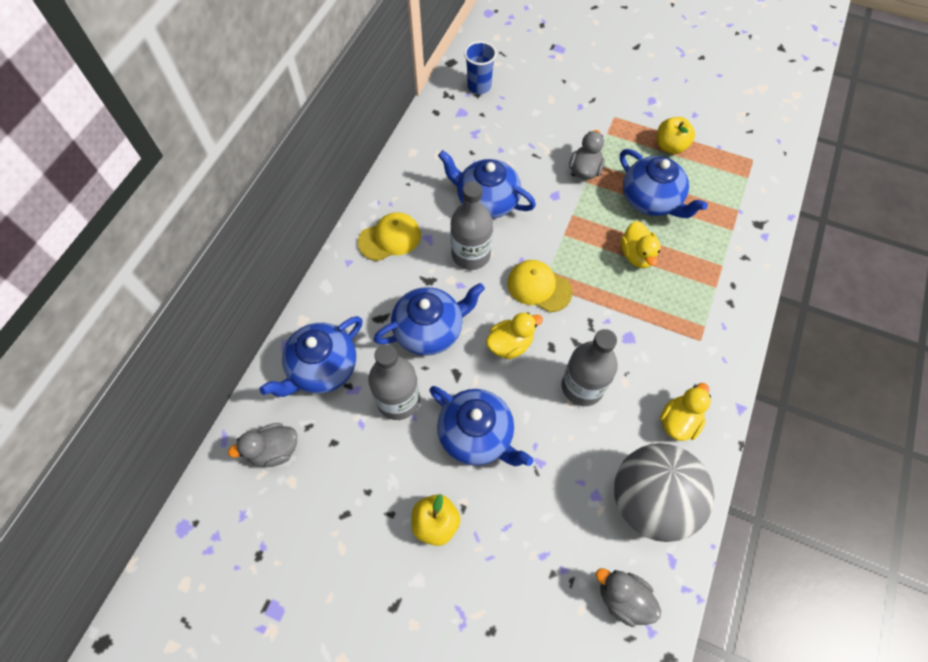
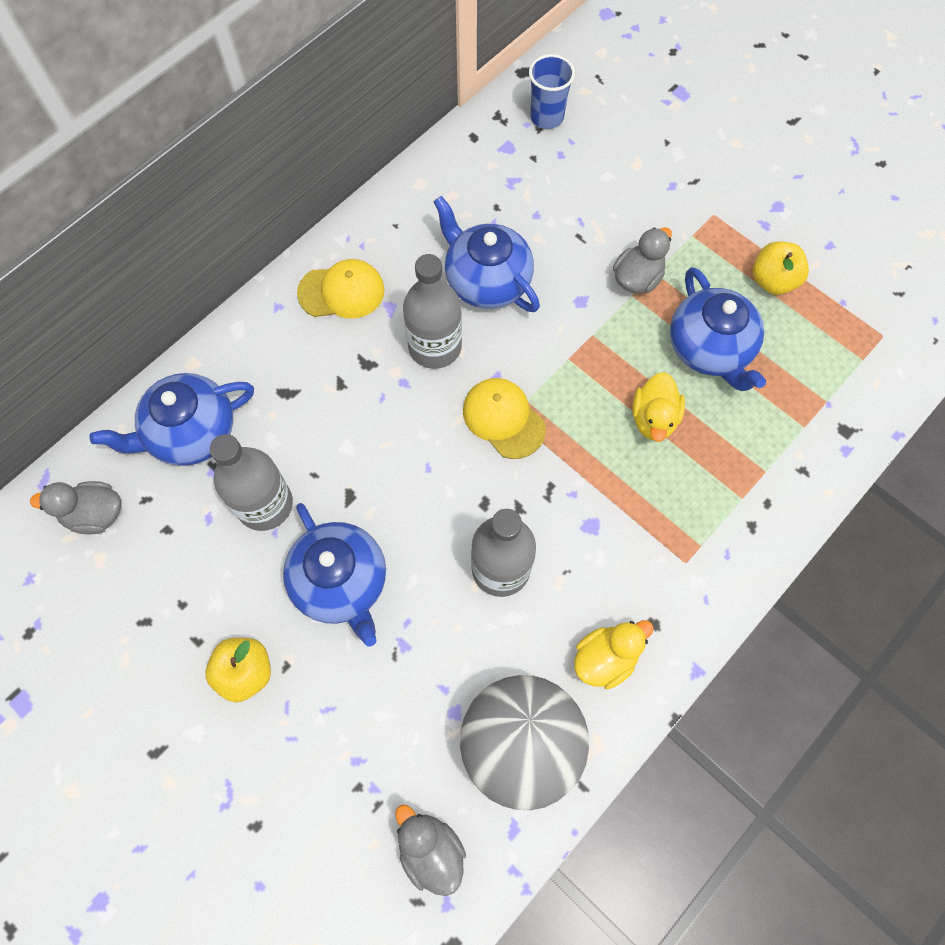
camera: 20 degrees right, 5 degrees up
(430, 330) = (340, 429): blue teapot -> none
(510, 344) = (433, 481): yellow duck -> none

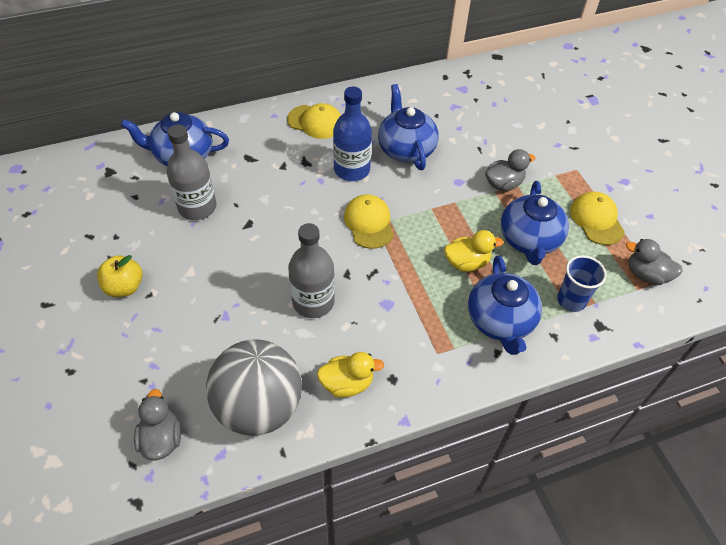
camera: 25 degrees right, 15 degrees down
(95, 514) = (103, 173): grey duck -> grey duck (646, 274)
(341, 583) = (212, 266): blue teapot -> blue teapot (500, 321)
(435, 346) = (352, 169): grey bottle -> blue bottle
(547, 117) = (497, 82): blue cup -> blue cup (571, 300)
(653, 418) = (467, 262): yellow duck -> yellow duck turned 135 degrees counterclockwise
(772, 281) = (596, 220): yellow apple -> yellow cap

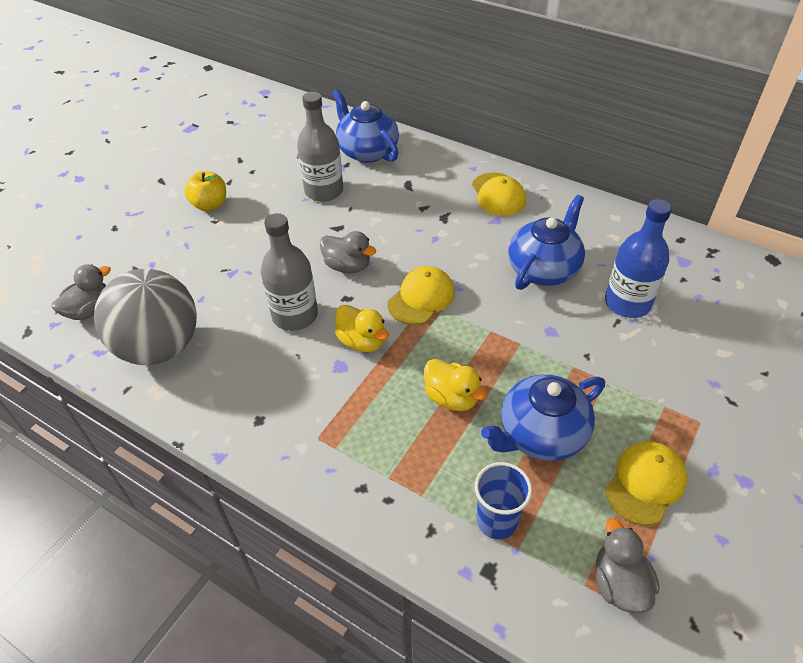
camera: 55 degrees right, 5 degrees down
(347, 383) = (227, 390): yellow duck -> yellow duck (362, 341)
(352, 169) = (471, 249): blue bottle -> blue bottle (627, 303)
(500, 321) = (404, 468): blue teapot -> none
(503, 184) = (593, 368): grey duck -> grey duck (347, 266)

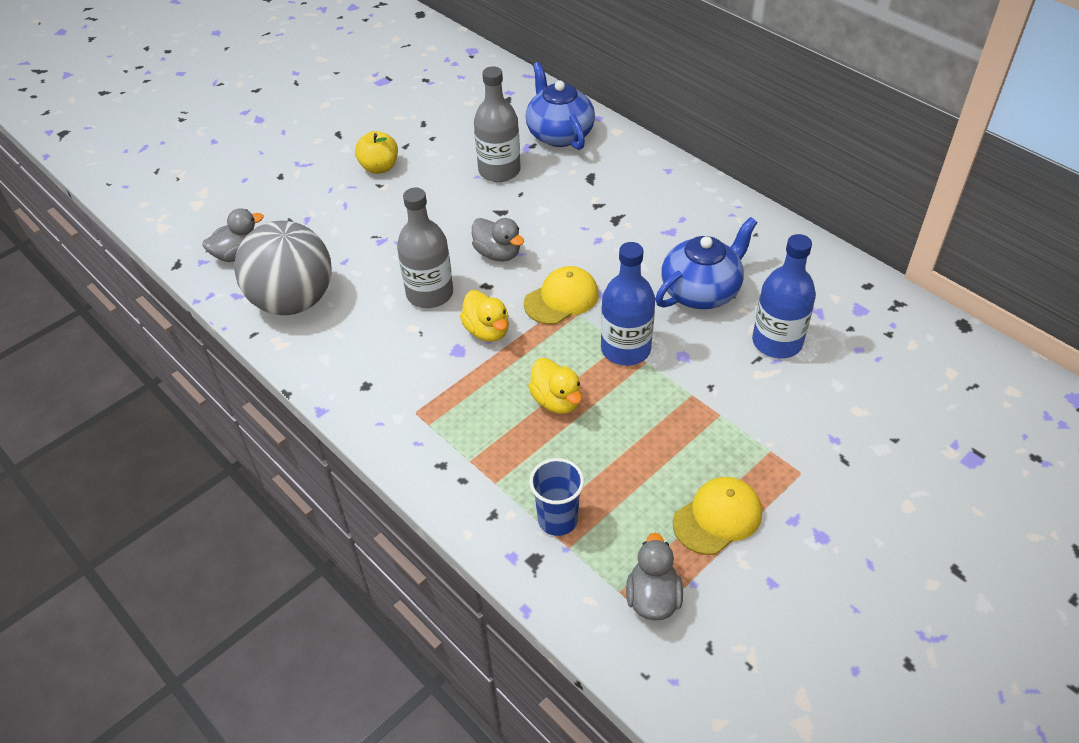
camera: 15 degrees right, 0 degrees up
(497, 335) = (625, 349): none -> blue bottle
(498, 194) = (684, 204): yellow cap -> none
(540, 434) = (631, 451): blue teapot -> none

